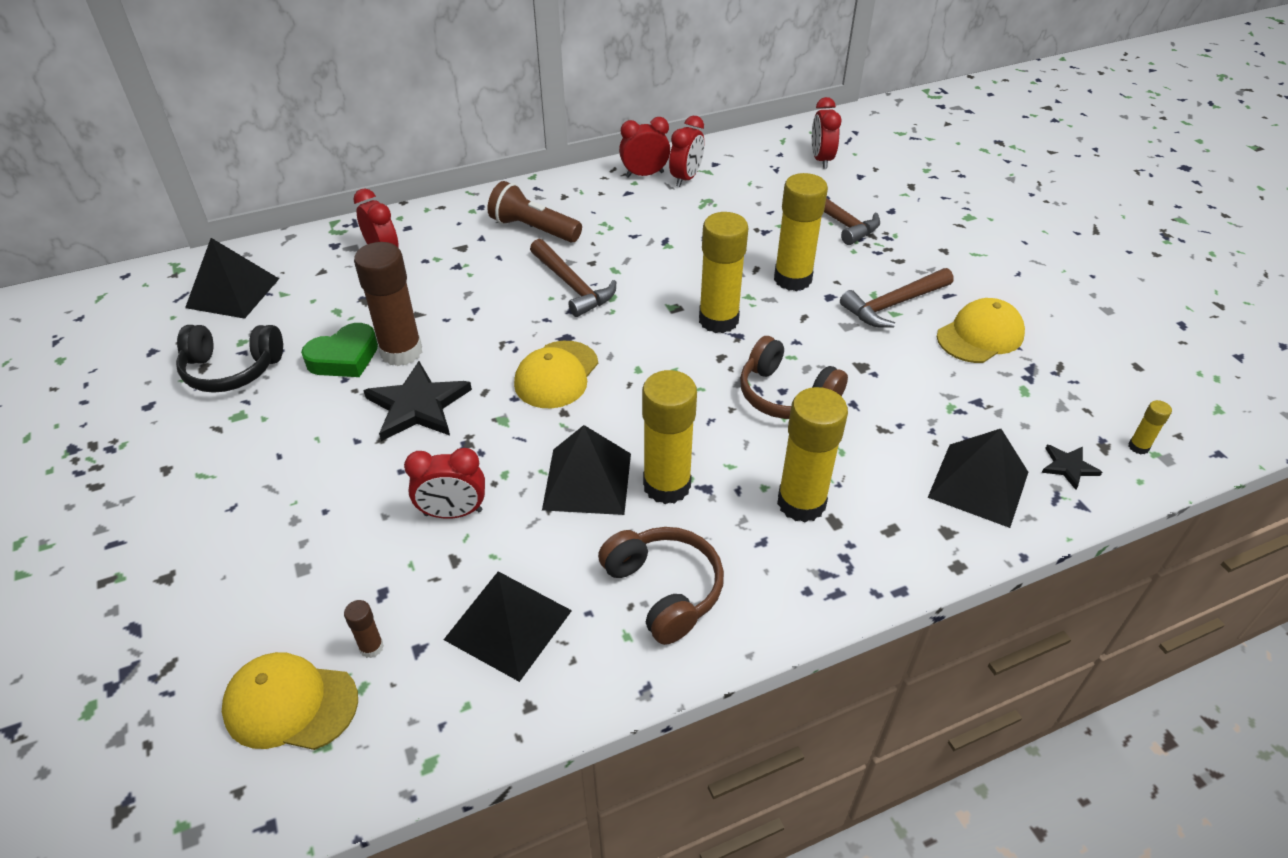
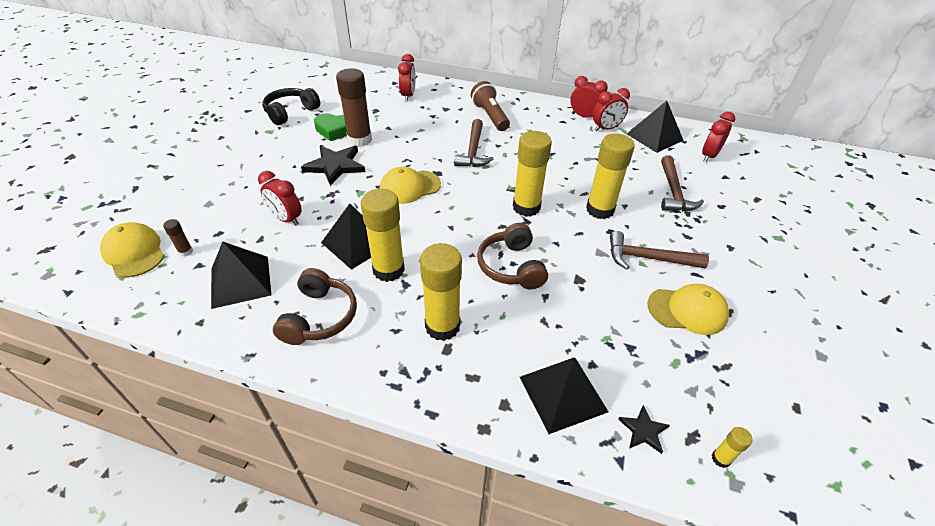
camera: 40 degrees right, 0 degrees up
(232, 370) = (291, 112): black headphones -> black headphones turned 90 degrees clockwise
(233, 293) = (331, 83): black pyramid -> black pyramid (654, 137)

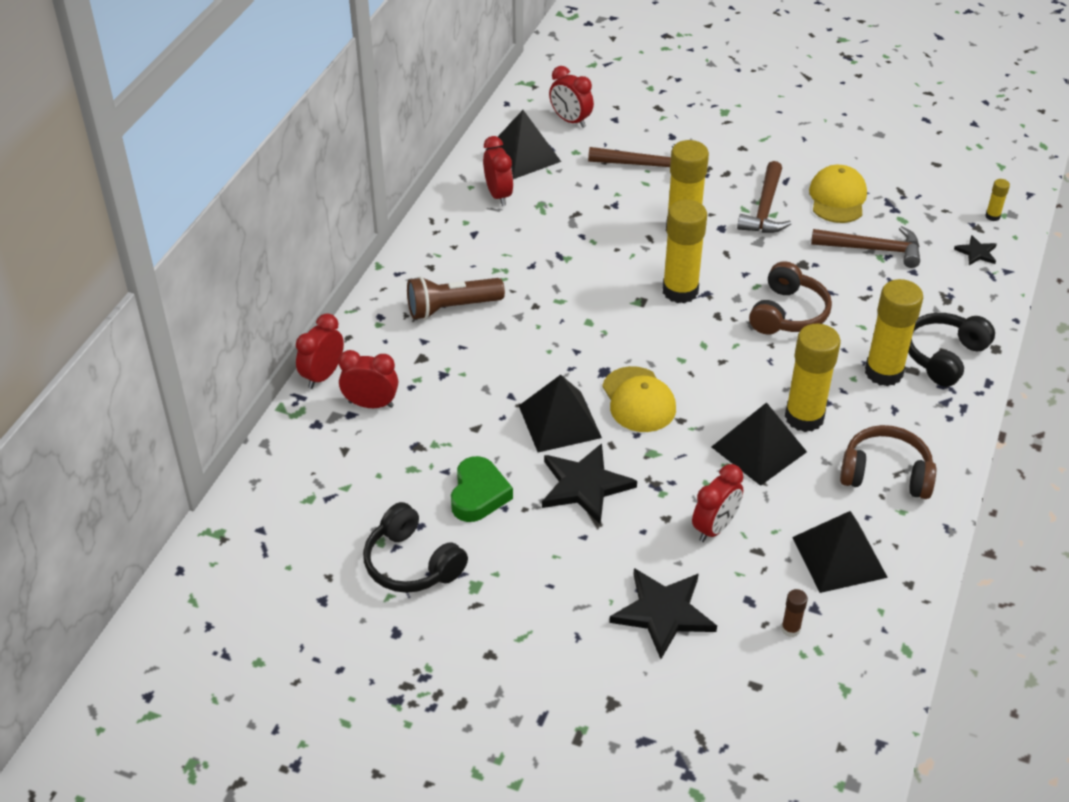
camera: 85 degrees left, 0 degrees up
(134, 252) = (797, 690): yellow cap -> none
(223, 196) = (663, 613): none -> black star
(359, 140) = (511, 461): brown glue stick -> none
(467, 377) = (944, 356): none -> black headphones
(473, 151) = (549, 332): brown hammer -> brown hammer (872, 249)
(511, 266) = (788, 313): brown headphones -> brown headphones turned 60 degrees counterclockwise
(563, 394) = (950, 295): black pyramid -> black pyramid (559, 421)
(584, 116) = (463, 210): red clock -> red clock (323, 375)

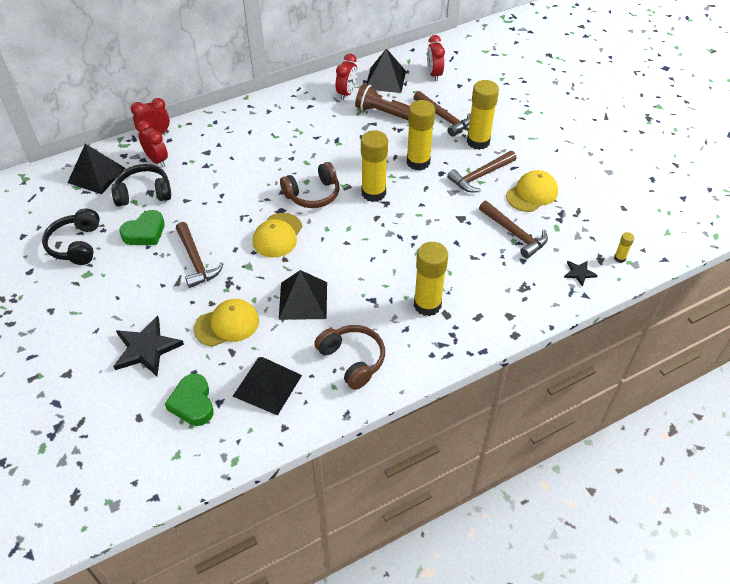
camera: 40 degrees right, 5 degrees up
(452, 308) = (251, 136): brown flashlight -> brown flashlight (382, 112)
(559, 421) = (226, 221): black pyramid -> black pyramid (96, 175)
(585, 485) = (196, 260): black star -> brown hammer
(714, 527) = (227, 324): red clock -> yellow cap
(788, 313) = (416, 239): brown headphones -> brown headphones (313, 194)
(790, 629) = (193, 403): brown glue stick -> green heart
(804, 417) = (349, 300): yellow glue stick -> yellow glue stick (478, 142)
(944, 356) = (476, 319): black headphones -> black headphones (144, 193)

